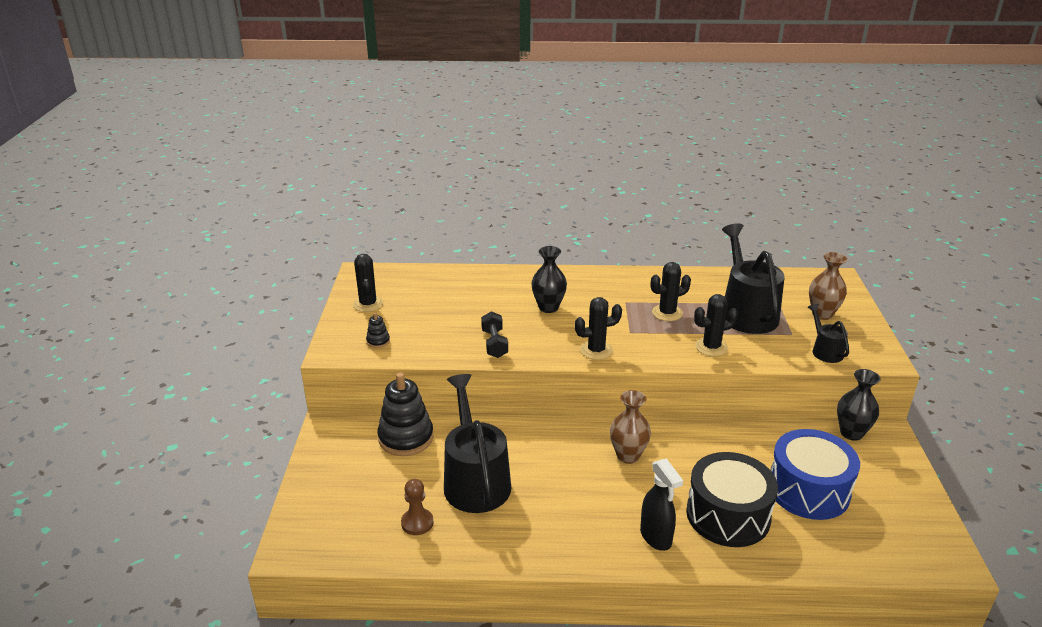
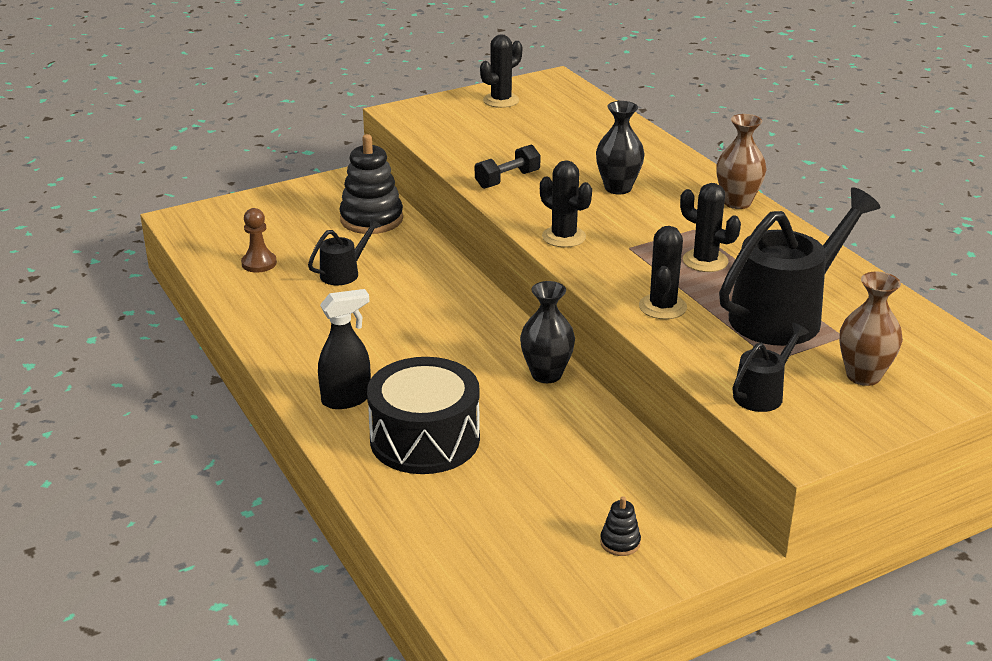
camera: 60 degrees right, 0 degrees up
(378, 341) = (442, 125): black stacking toy -> black stacking toy (620, 542)
(475, 479) = (344, 273): black watering can -> black watering can, size x0.50
(628, 456) = (467, 349): brown vase -> brown vase (737, 202)
(656, 537) = (347, 399): black spray bottle -> black spray bottle turned 150 degrees counterclockwise
(711, 347) = (662, 307): black cactus -> black cactus turned 60 degrees clockwise
(808, 490) = (527, 491): blue drum -> none
(851, 433) = (689, 508): black vase -> black vase (546, 374)

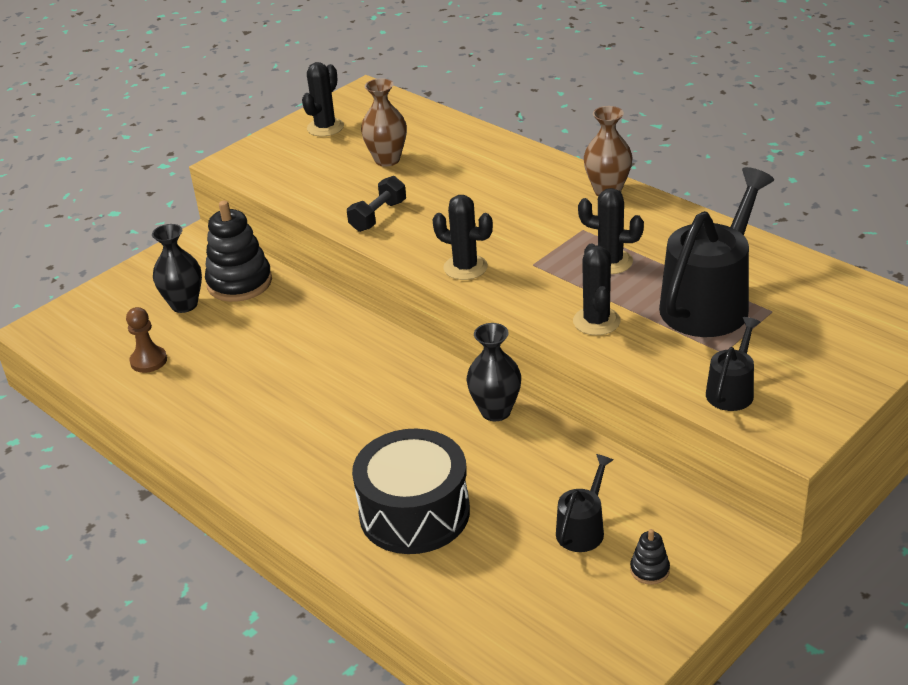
camera: 15 degrees left, 5 degrees up
(344, 273) = (242, 350): black watering can -> black watering can (583, 528)
(347, 399) = (316, 490): black spray bottle -> none
(618, 188) = (489, 201): black vase -> black vase (184, 305)
(863, 376) = (809, 348): brown vase -> brown vase (387, 160)

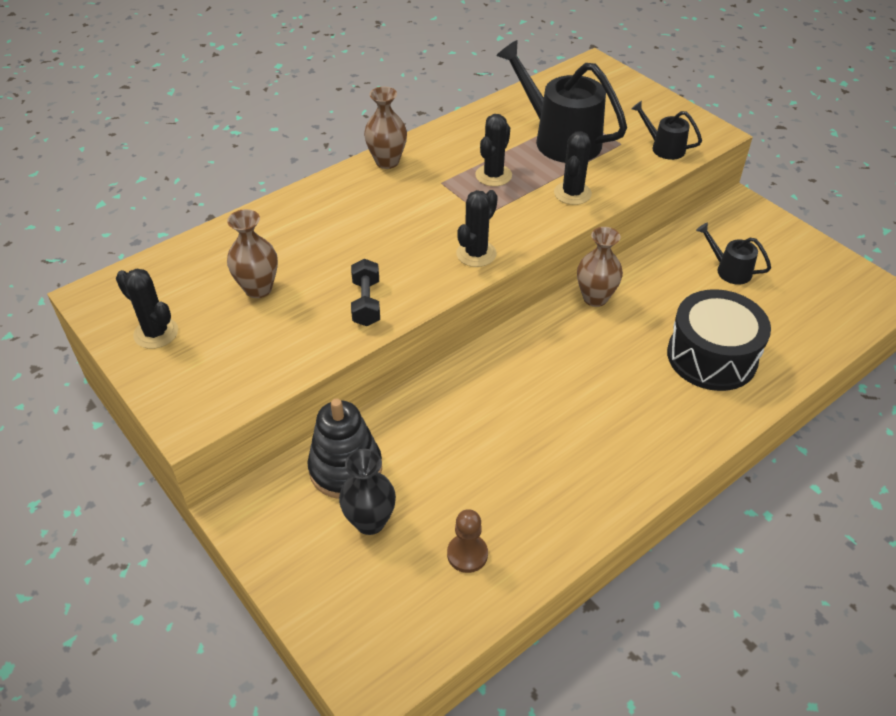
camera: 85 degrees left, 10 degrees up
(378, 216) = (366, 303): black dumbbell -> black dumbbell turned 45 degrees clockwise
(496, 411) = (595, 298): black vase -> brown vase
(596, 321) = (572, 193): black cactus -> black cactus turned 75 degrees counterclockwise
(649, 570) = (767, 246): black stacking toy -> none

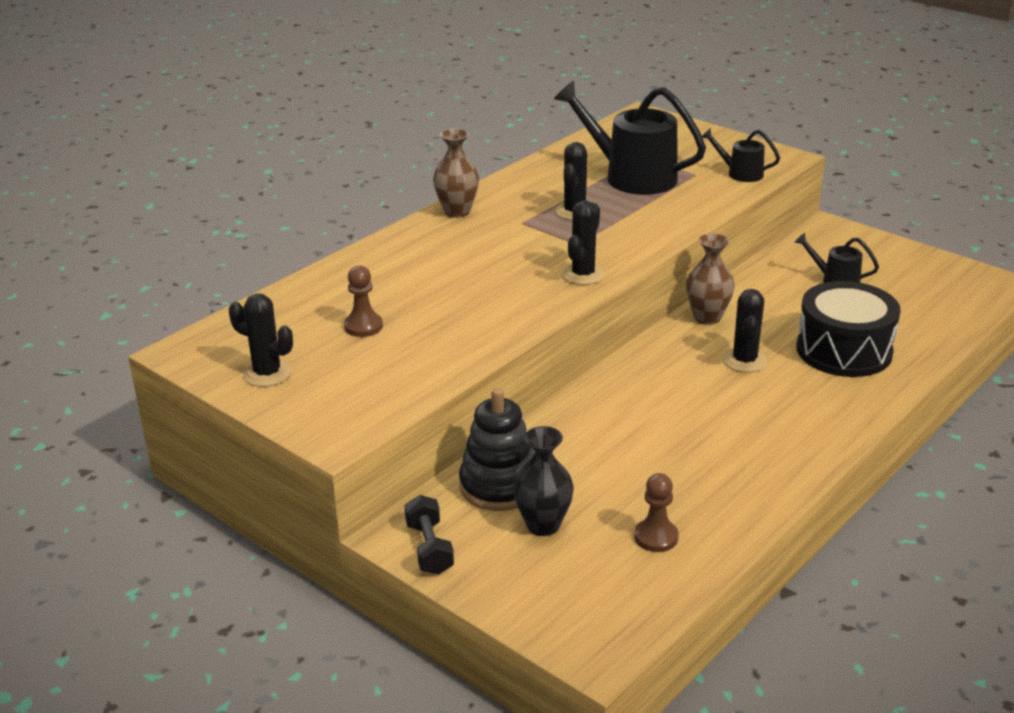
camera: 10 degrees left, 15 degrees down
(258, 289) = (363, 326): brown vase -> brown pawn
(366, 303) = (484, 325): black dumbbell -> black dumbbell (429, 548)
(572, 193) = (662, 218): black cactus -> black cactus (744, 361)

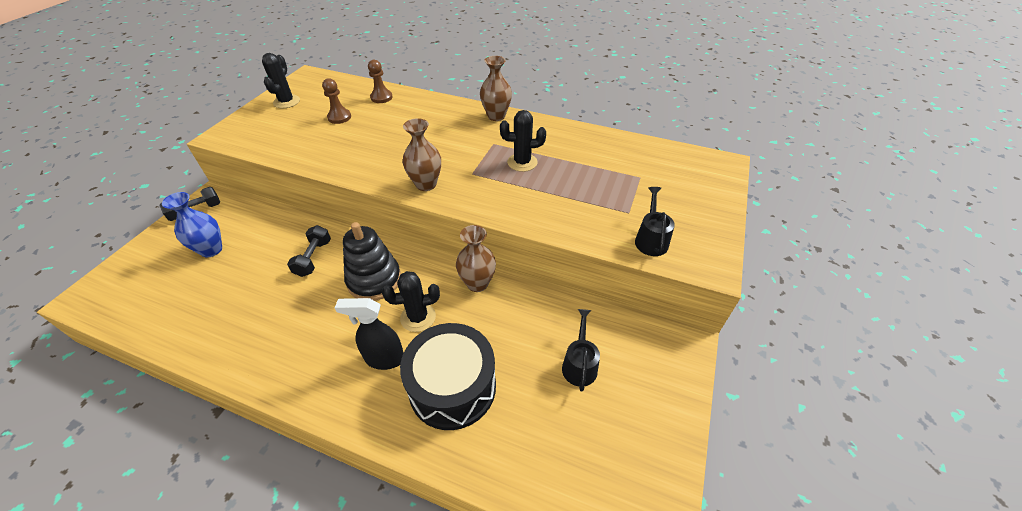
camera: 70 degrees right, 15 degrees up
(499, 486) = (252, 223): black stacking toy -> black stacking toy (374, 280)
(543, 525) = (211, 250): black vase -> blue vase
(583, 274) = (426, 184): black cactus -> brown vase
(608, 430) = (313, 258): none -> black dumbbell
(631, 176) = (600, 178): black watering can -> none
(656, 537) = (191, 304): brown pawn -> brown pawn (381, 97)
(797, 387) = (384, 359): none -> black spray bottle

